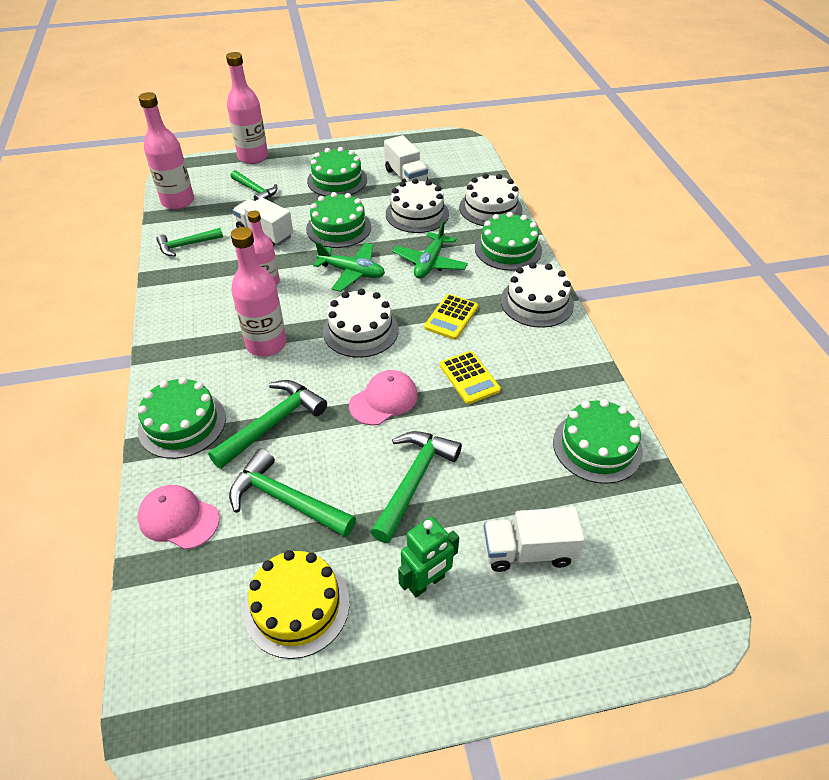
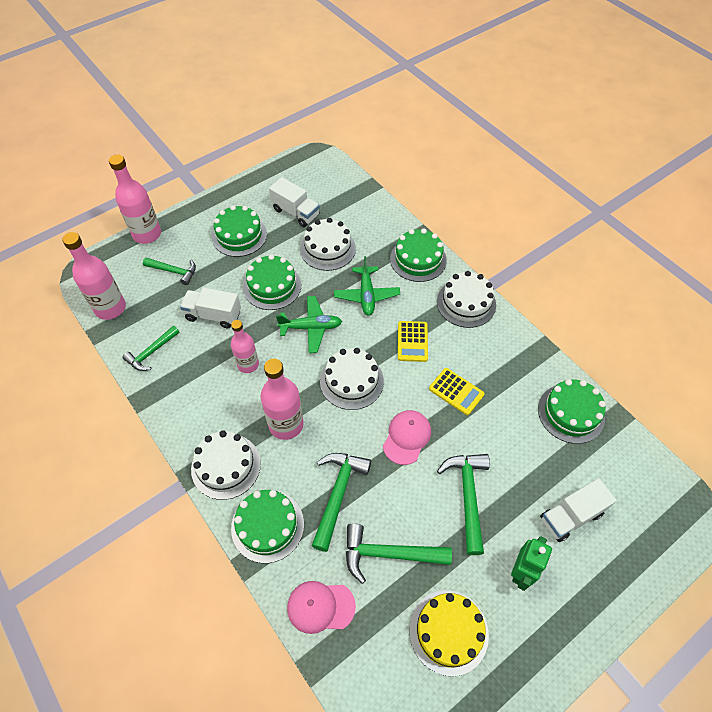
camera: 25 degrees left, 10 degrees up
(490, 208) = (382, 222): white cake -> white cake (226, 466)

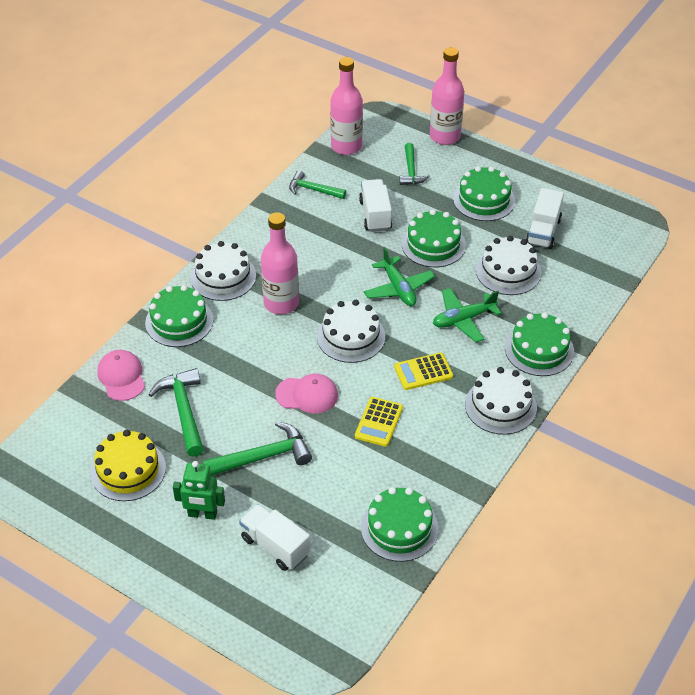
camera: 70 degrees right, 10 degrees down
(248, 364) = (332, 257): pink bottle -> none
(338, 494) = (226, 360): green hammer -> none

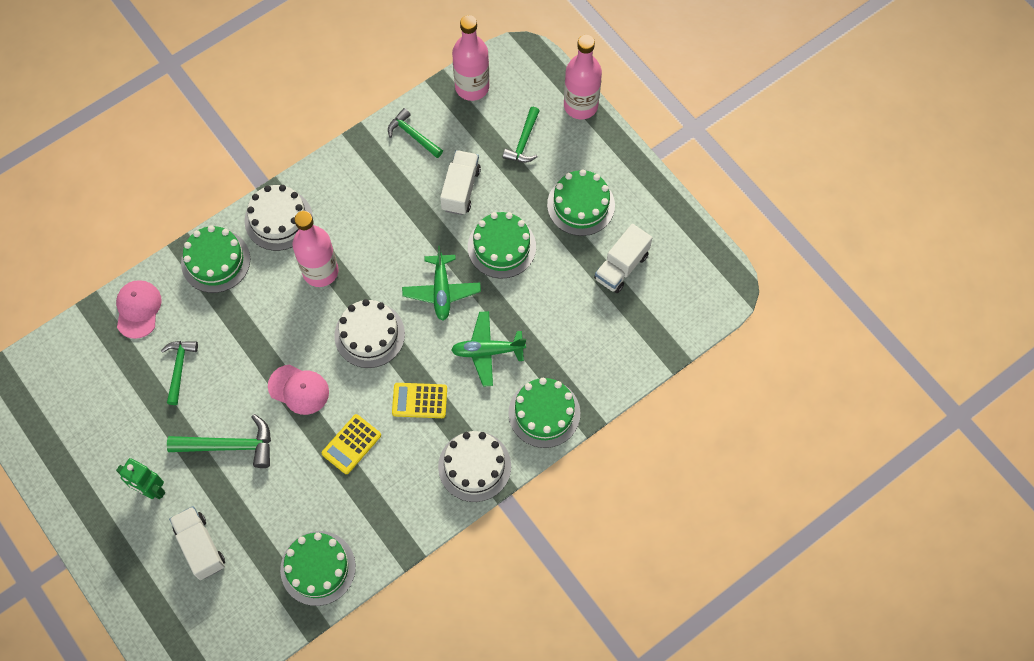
camera: 20 degrees right, 20 degrees up
(128, 470) = (105, 417): yellow cake -> none
(184, 411) = (179, 368): green hammer -> green hammer, size x0.67
(508, 271) = (561, 306): white cake -> none

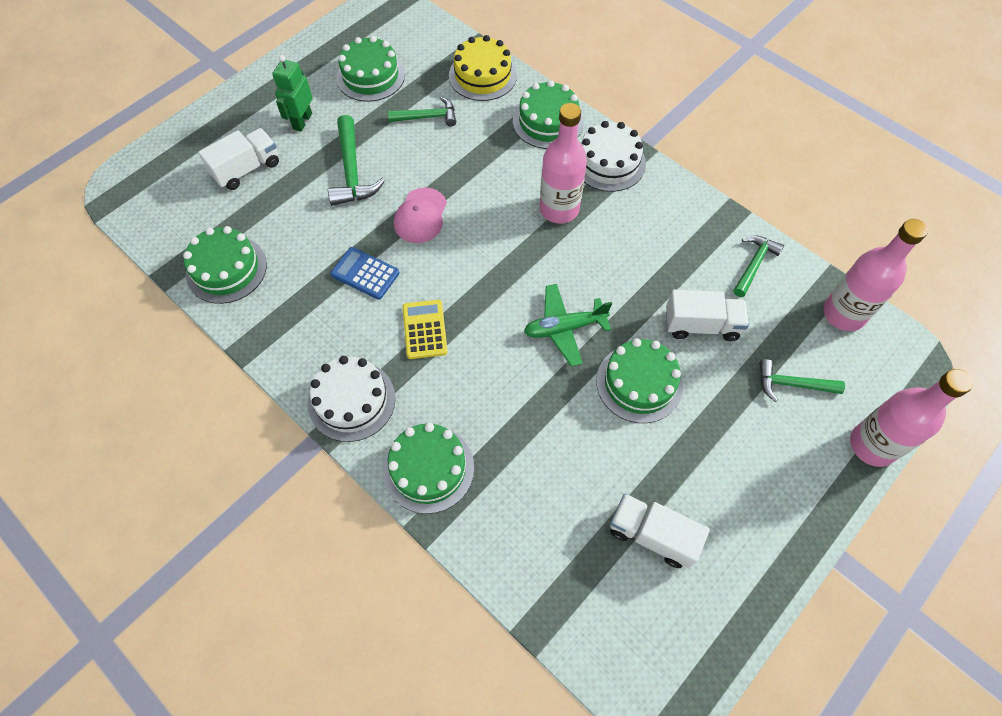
camera: 80 degrees right, 5 degrees down
(138, 309) = (482, 75): pink cap -> yellow cake
(351, 444) = (365, 273): yellow calculator -> blue calculator
(369, 335) = (495, 267): white cake -> none
(487, 351) = (498, 390): green plane -> none
(581, 205) = (726, 468): green cake -> green cake (370, 76)

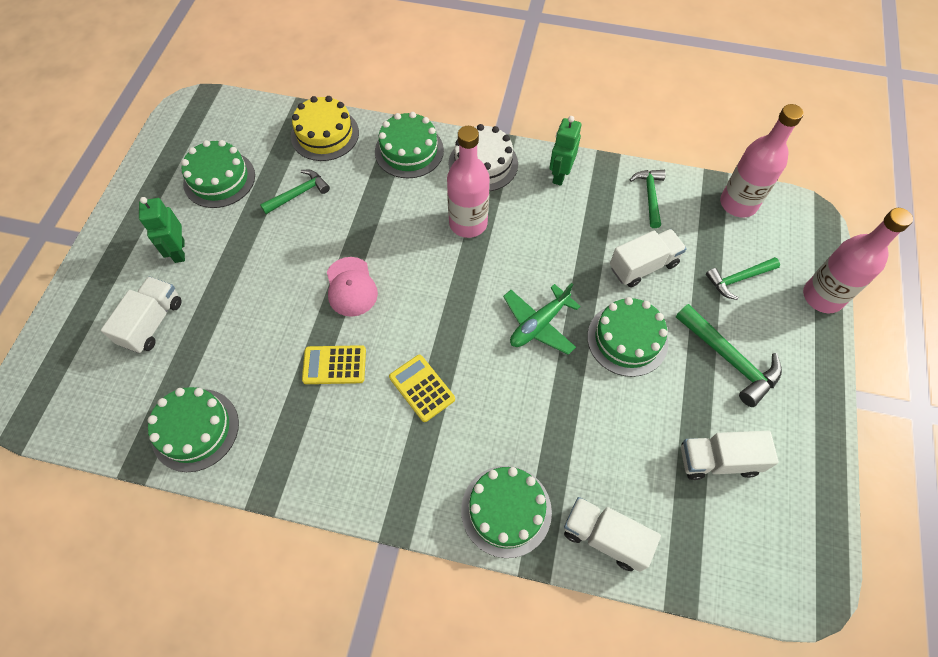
camera: 30 degrees left, 0 degrees up
(351, 400) = (398, 488): white cake -> none
(352, 171) = (259, 276): green hammer -> green hammer (729, 359)
(365, 273) = (334, 365): blue calculator -> yellow calculator
(499, 540) = (605, 537): none -> white truck
(676, 205) = (560, 175): none -> green robot

